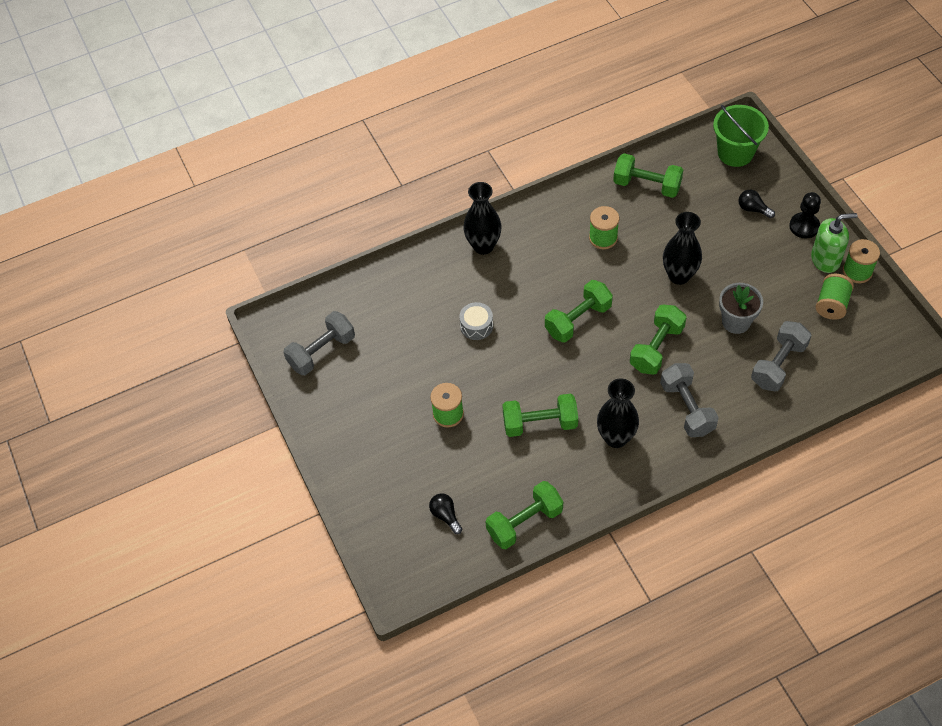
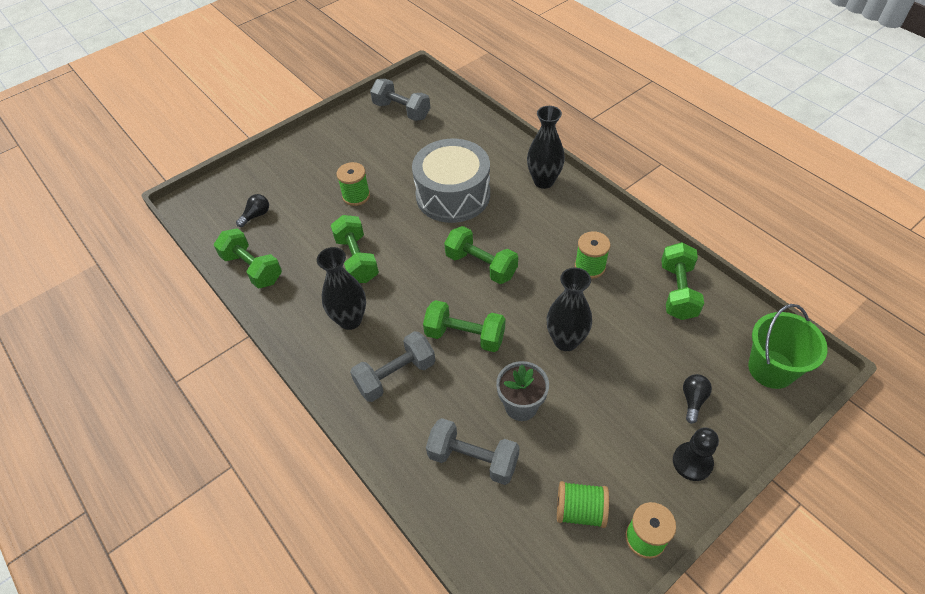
camera: 75 degrees right, 5 degrees down
(476, 326) = (453, 195): grey drum -> grey drum, size x2.40
(825, 259) = (649, 495): green soap dispenser -> none

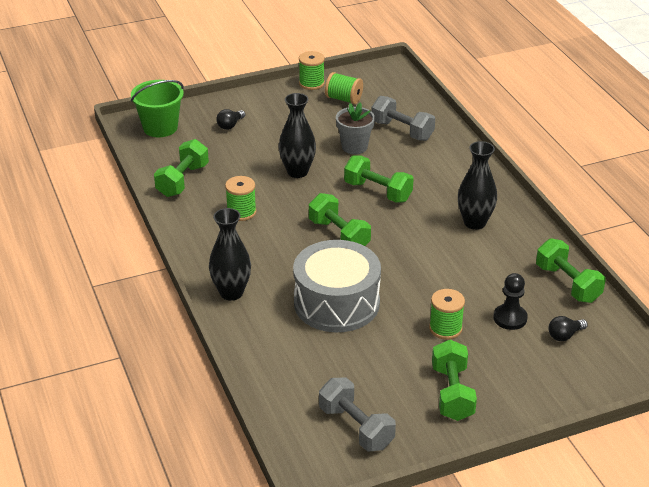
camera: 165 degrees left, 15 degrees down
(357, 259) = (458, 267): green dumbbell -> green dumbbell (452, 393)
(396, 375) = (444, 181): grey dumbbell -> none
(692, 462) = (257, 102): black pawn -> black pawn (510, 318)

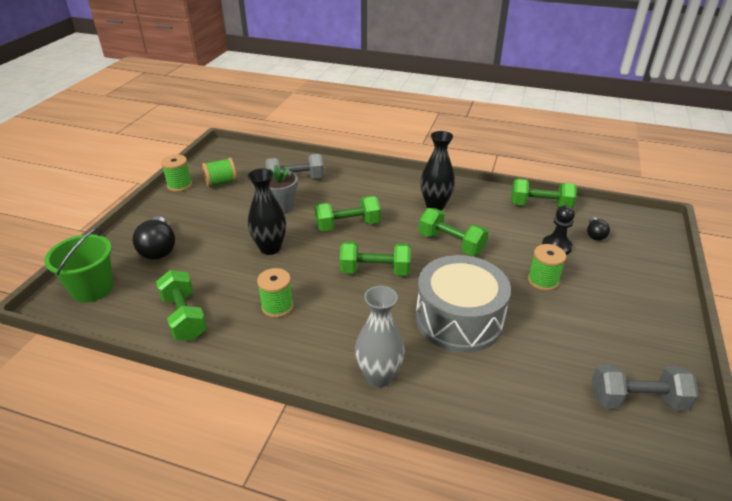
camera: 50 degrees left, 0 degrees up
(230, 125) = (159, 249): black light bulb -> black light bulb, size x1.80
(231, 293) = (379, 377): black vase -> grey vase
(452, 393) = (625, 319): green dumbbell -> green dumbbell (451, 243)

